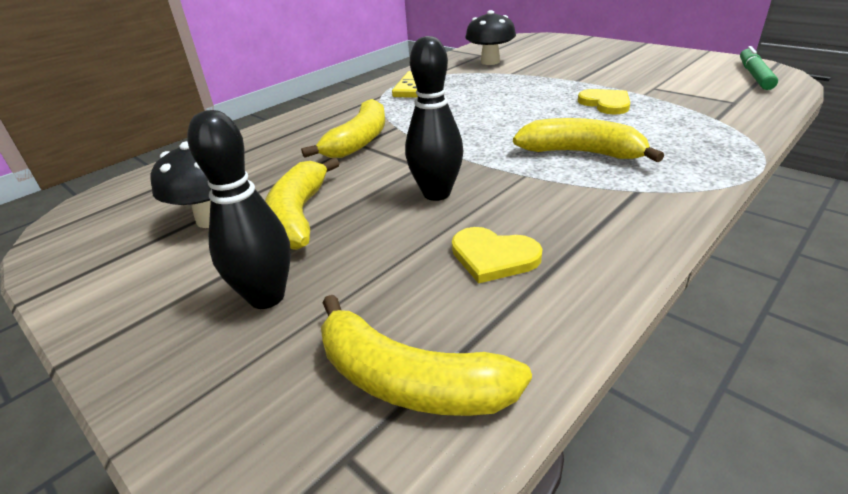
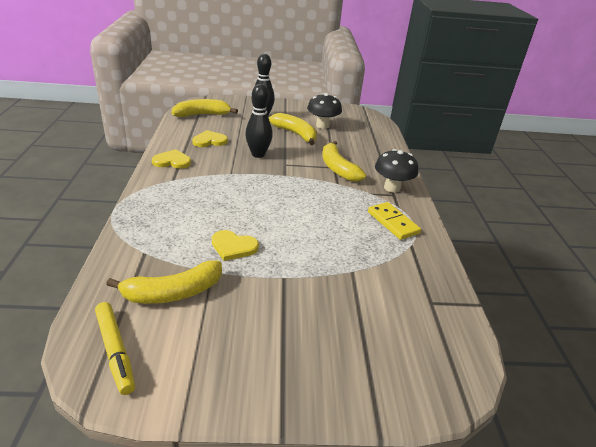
camera: 130 degrees right, 0 degrees up
(490, 62) = (399, 287): black mushroom -> black mushroom (392, 188)
(581, 153) = (215, 194): yellow banana -> yellow banana (173, 292)
(619, 227) = (172, 161): none -> yellow heart
(754, 75) = (115, 351): green marker -> yellow marker

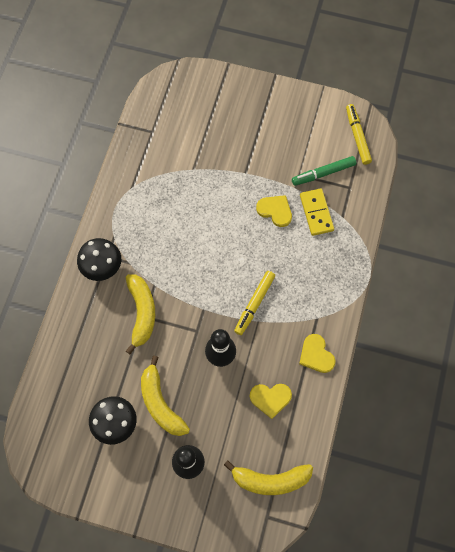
camera: 160 degrees left, 35 degrees up
(172, 161) = (316, 355): yellow heart -> yellow heart turned 45 degrees clockwise
(173, 292) = (323, 173): yellow banana -> green marker
(237, 181) = (254, 304): none -> yellow marker
(393, 222) = (132, 216): yellow domino -> yellow domino (316, 213)

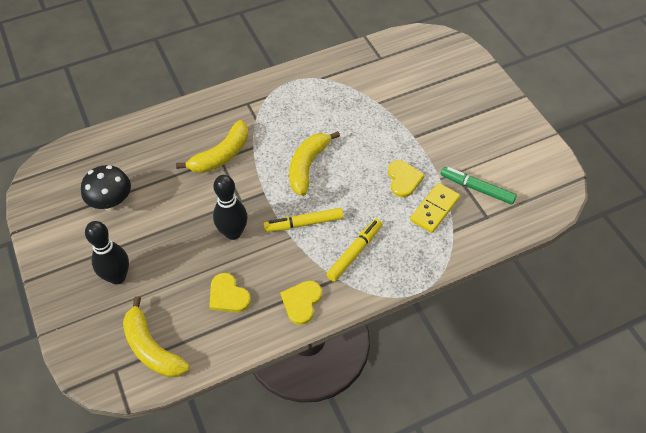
camera: 50 degrees right, 15 degrees down
(102, 267) = (235, 106): black mushroom -> none
(160, 403) = (155, 220): yellow banana -> yellow banana (308, 166)
(357, 136) = (541, 189): yellow marker -> yellow marker (354, 252)

